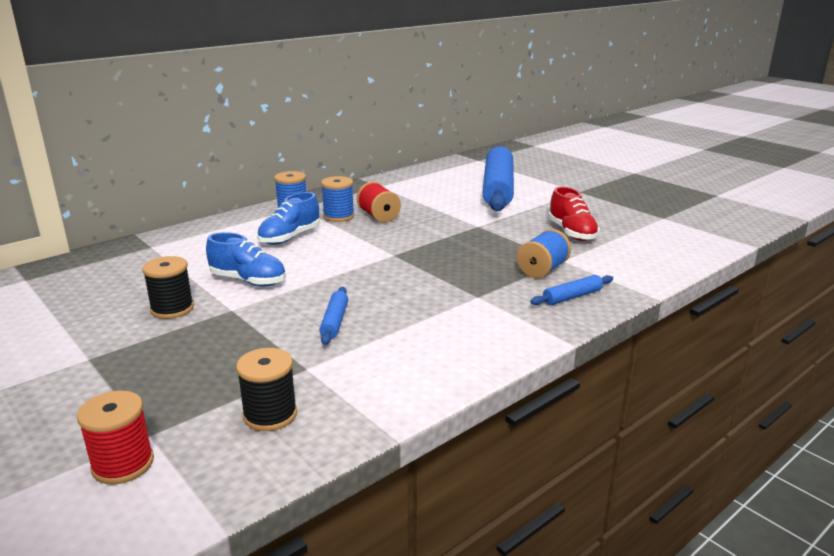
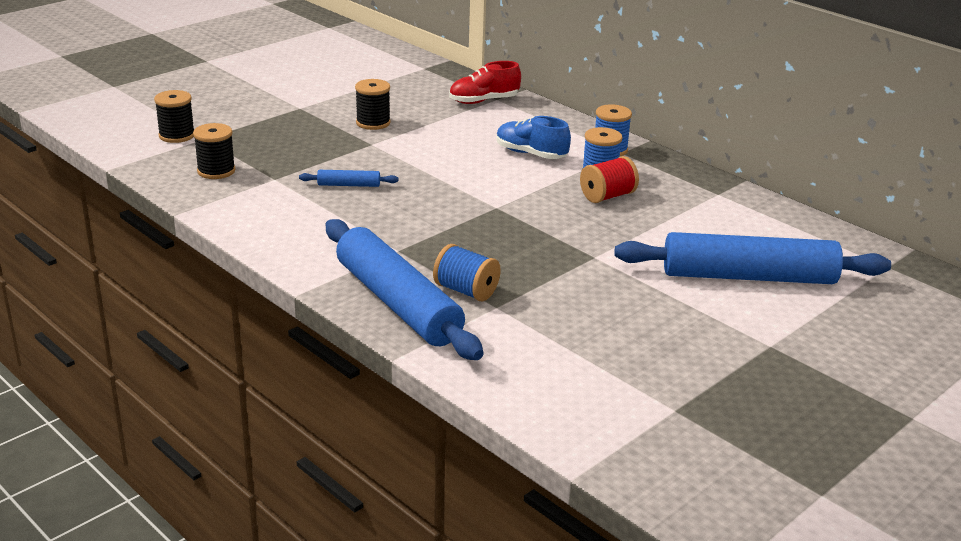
camera: 85 degrees right, 5 degrees up
(123, 464) = (177, 135): red spool -> black spool
(248, 281) = (427, 145): blue shoe -> none
(572, 233) = (588, 321): red shoe -> red shoe (483, 101)
(572, 297) = (397, 303): blue rolling pin -> blue rolling pin, size x2.45

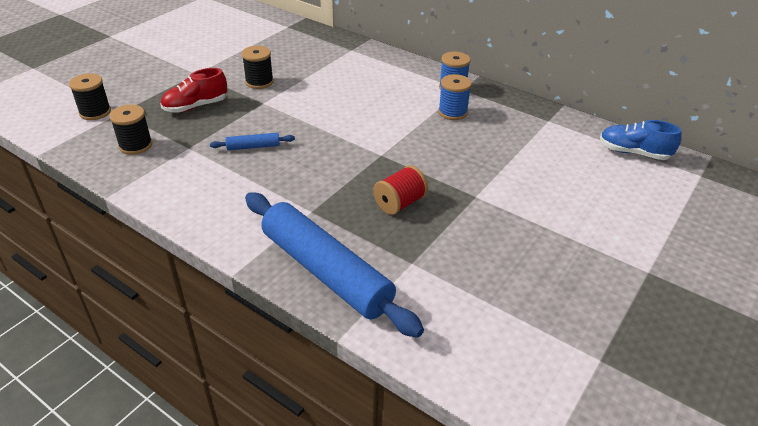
camera: 10 degrees left, 10 degrees up
(466, 291) = (381, 248): blue spool -> none
(483, 101) = (342, 52): red shoe -> red shoe (196, 106)
(531, 154) = (393, 98): blue shoe -> blue shoe (633, 153)
(607, 196) = (465, 133): red spool -> red spool (400, 203)
(748, 277) = (603, 200): blue rolling pin -> none

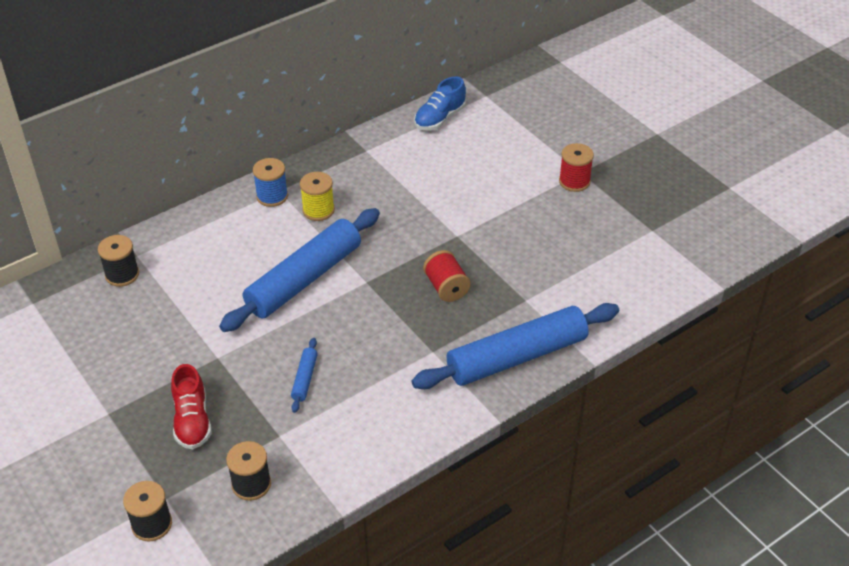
camera: 70 degrees left, 5 degrees up
(259, 82) = (167, 353): black spool -> black spool (122, 274)
(366, 123) = (304, 279): none -> blue rolling pin
(452, 112) = (318, 210): blue spool -> yellow spool
(627, 269) = (574, 181): none -> red spool

